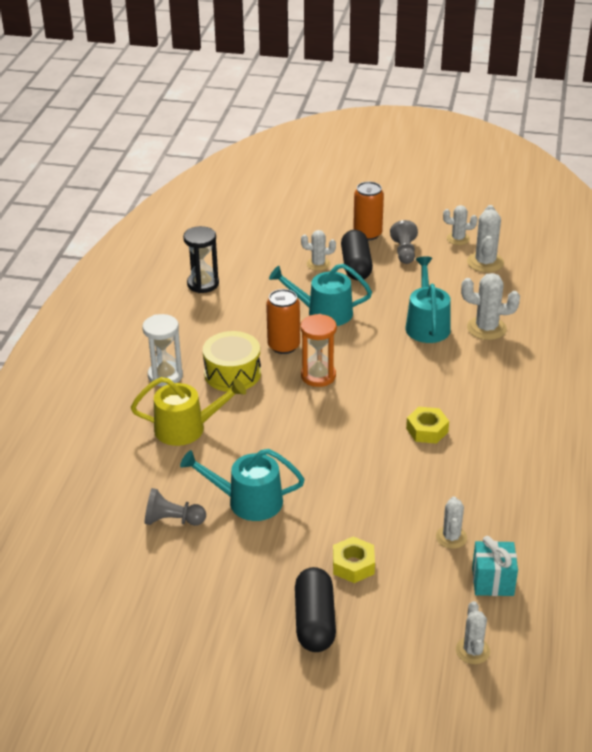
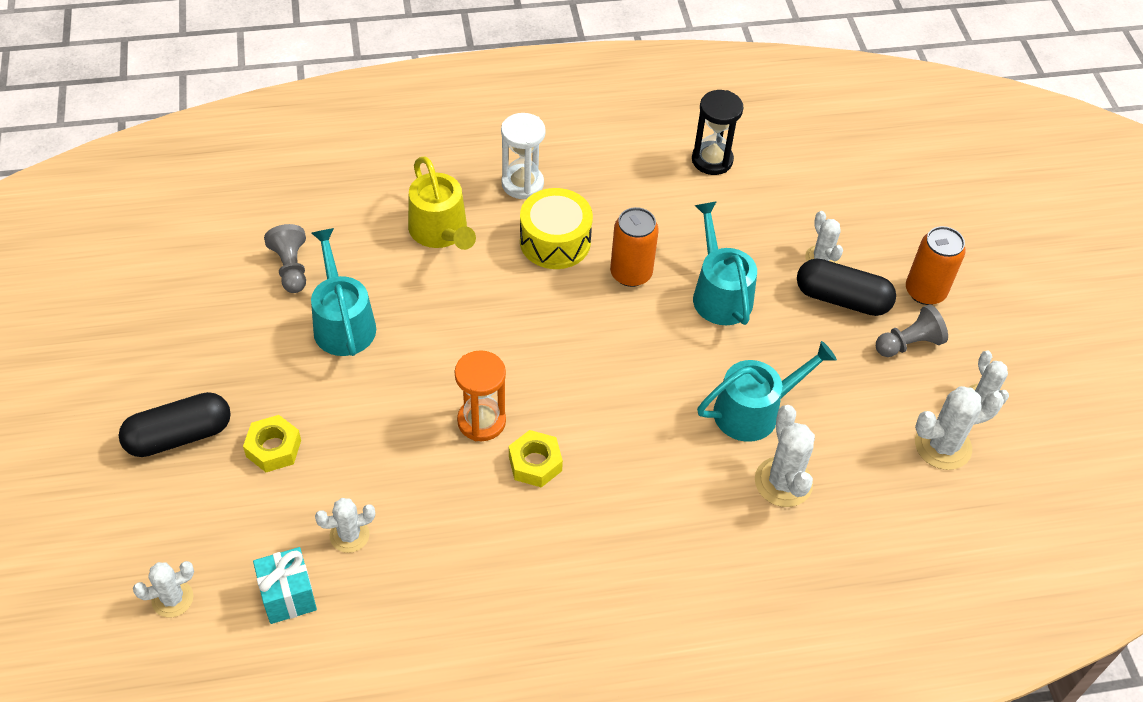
camera: 65 degrees right, 15 degrees up
(318, 376) = (589, 324): orange hourglass -> orange hourglass (481, 421)
(356, 266) = (842, 299): black capsule -> black capsule turned 45 degrees clockwise

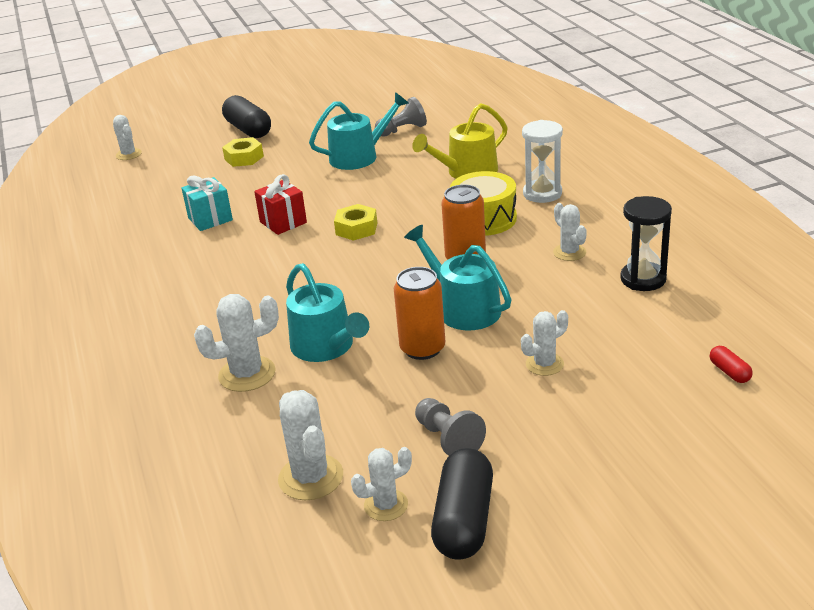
camera: 85 degrees right, 20 degrees down
(288, 596) = (130, 186): turquoise gift -> turquoise gift (210, 219)
(349, 535) = (177, 195): white cactus -> white cactus (569, 252)
(481, 421) = (283, 222): orange hourglass -> red gift
(535, 463) = (247, 250): yellow nut -> yellow nut (356, 229)
(719, 294) = (463, 308): turquoise watering can -> turquoise watering can turned 105 degrees counterclockwise
(842, 299) = (492, 384): black capsule -> black capsule (464, 520)
(858, 153) = (729, 372): none -> red capsule
(925, 291) = (534, 445): orange can -> orange can (422, 348)

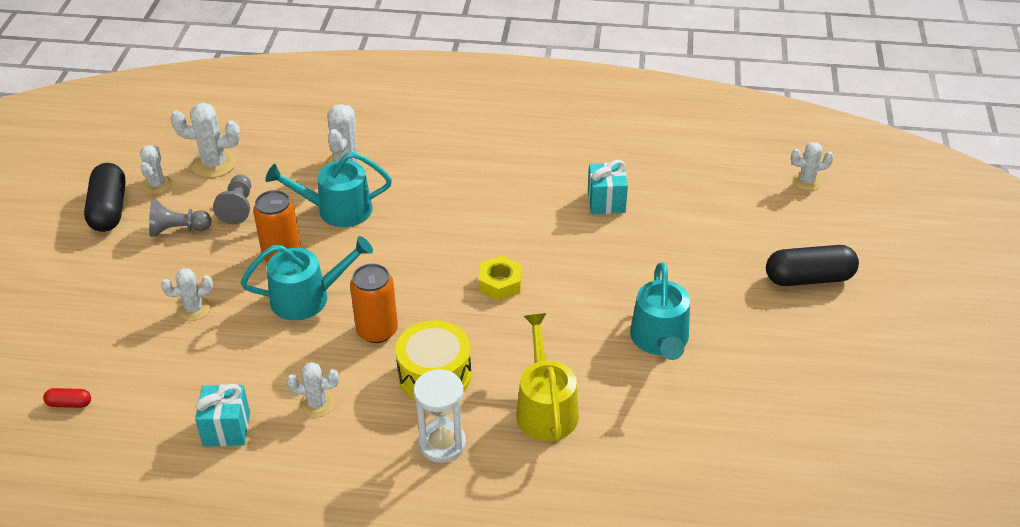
camera: 115 degrees right, 10 degrees up
(244, 158) = (730, 255): yellow nut -> none
(283, 222) = (557, 243): red gift -> none
(402, 130) = (705, 401): grey pawn -> grey pawn (238, 207)
(464, 520) = (109, 209): black capsule -> black capsule turned 45 degrees clockwise
(544, 364) = (194, 309): white cactus -> white cactus turned 75 degrees clockwise
(643, 279) = (226, 429): black hourglass -> turquoise gift

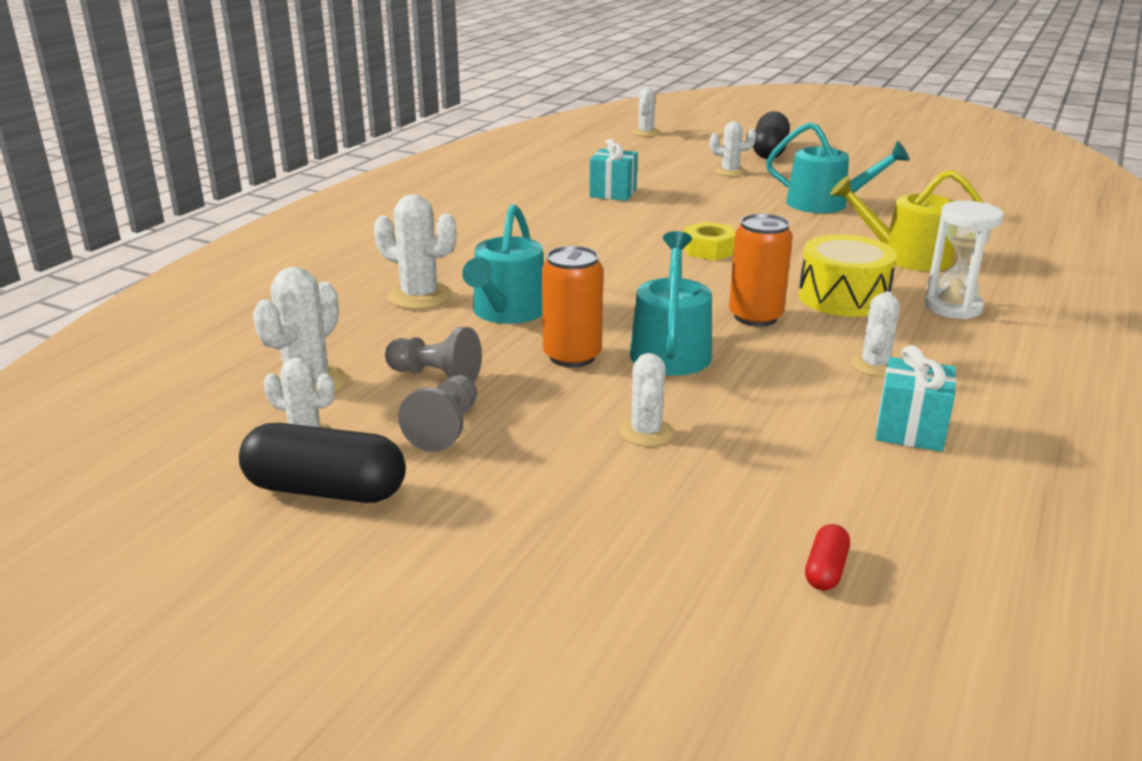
camera: 70 degrees left, 15 degrees down
(717, 261) = (730, 172): none -> white cactus

